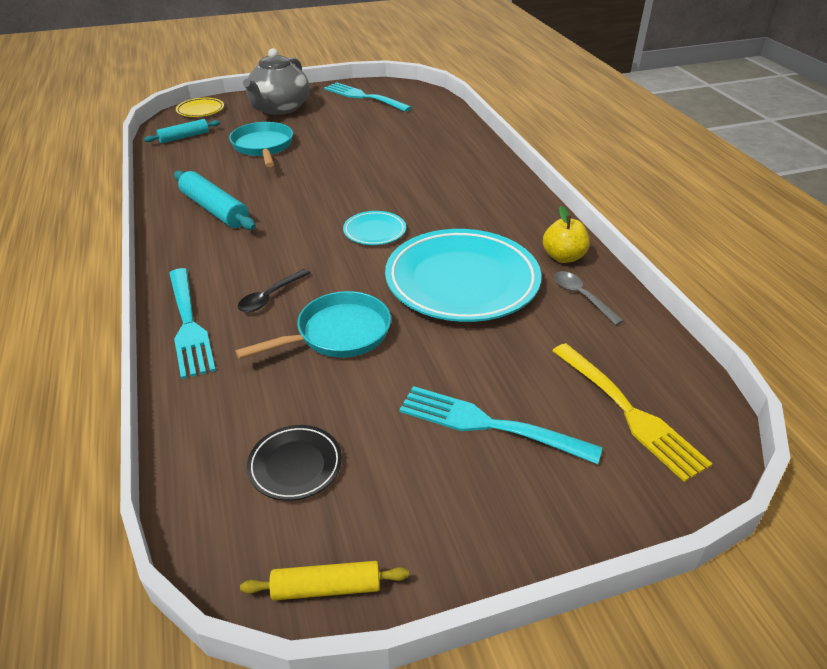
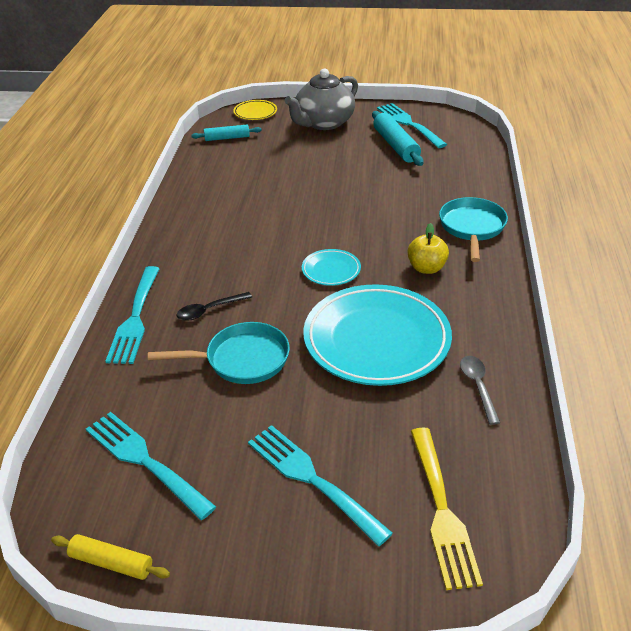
camera: 25 degrees right, 0 degrees up
(215, 209) = (212, 216): turquoise rolling pin -> turquoise rolling pin (396, 146)
(263, 147) = (286, 161): turquoise pan -> turquoise pan (472, 228)
(295, 465) = (145, 461): black plate -> turquoise fork
(563, 257) = (489, 341): yellow apple -> yellow apple (426, 268)

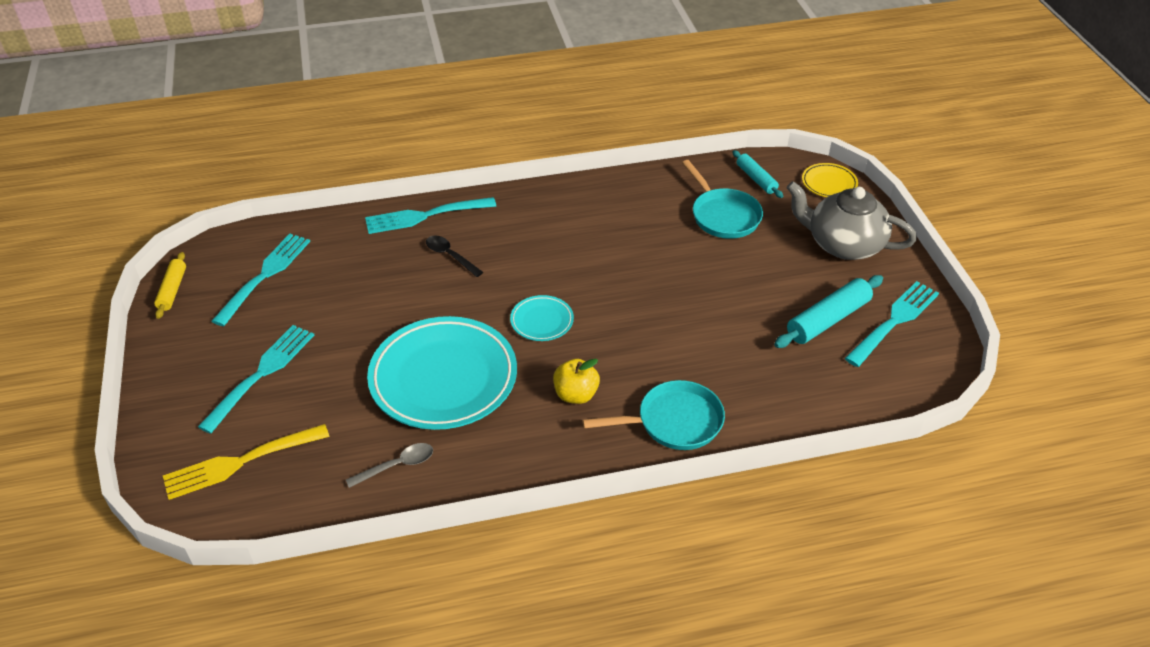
camera: 70 degrees right, 5 degrees up
(242, 359) = (390, 295): turquoise pan -> turquoise pan (723, 215)

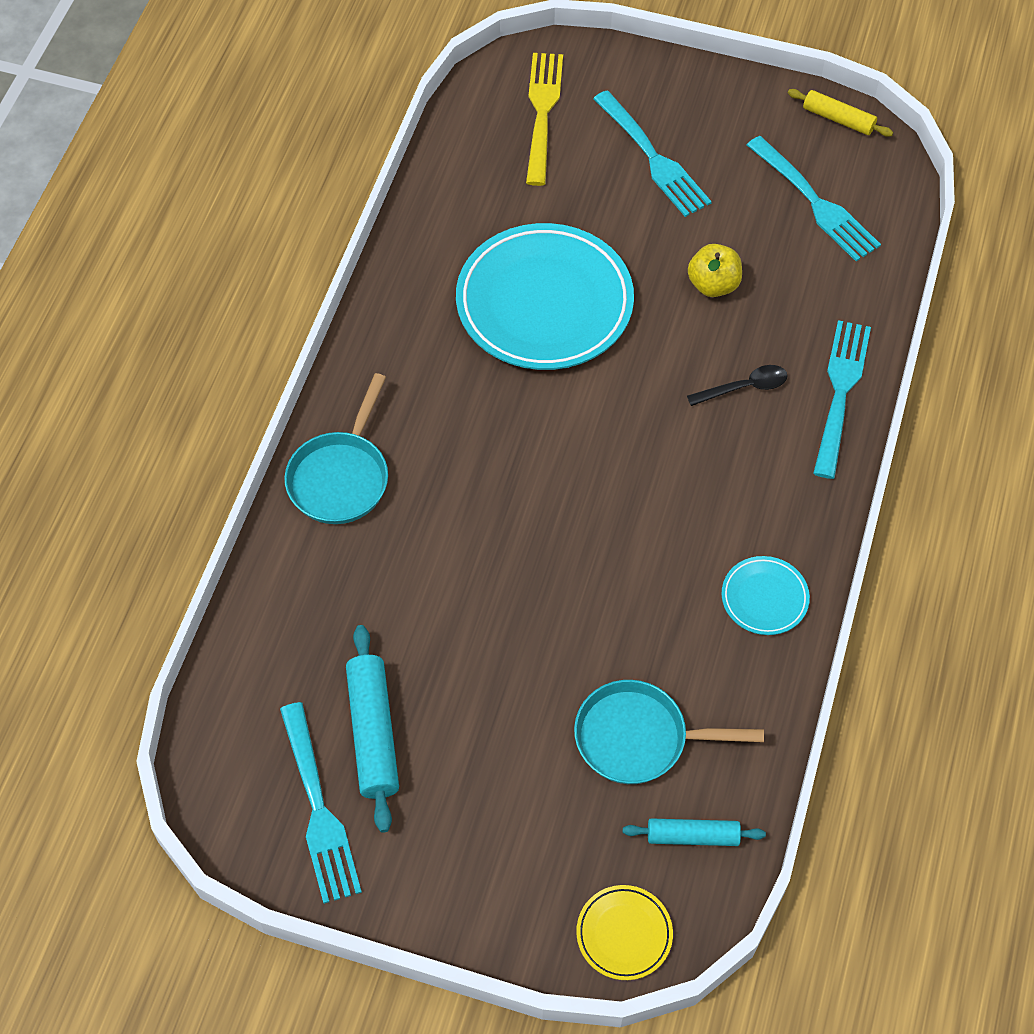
camera: 120 degrees right, 15 degrees up
(397, 465) = (454, 224): grey spoon -> none
(542, 321) = (571, 429): turquoise plate -> turquoise plate (764, 598)
(576, 394) = (440, 408): yellow apple -> yellow apple (713, 284)
(843, 244) = (488, 854): grey teapot -> none

